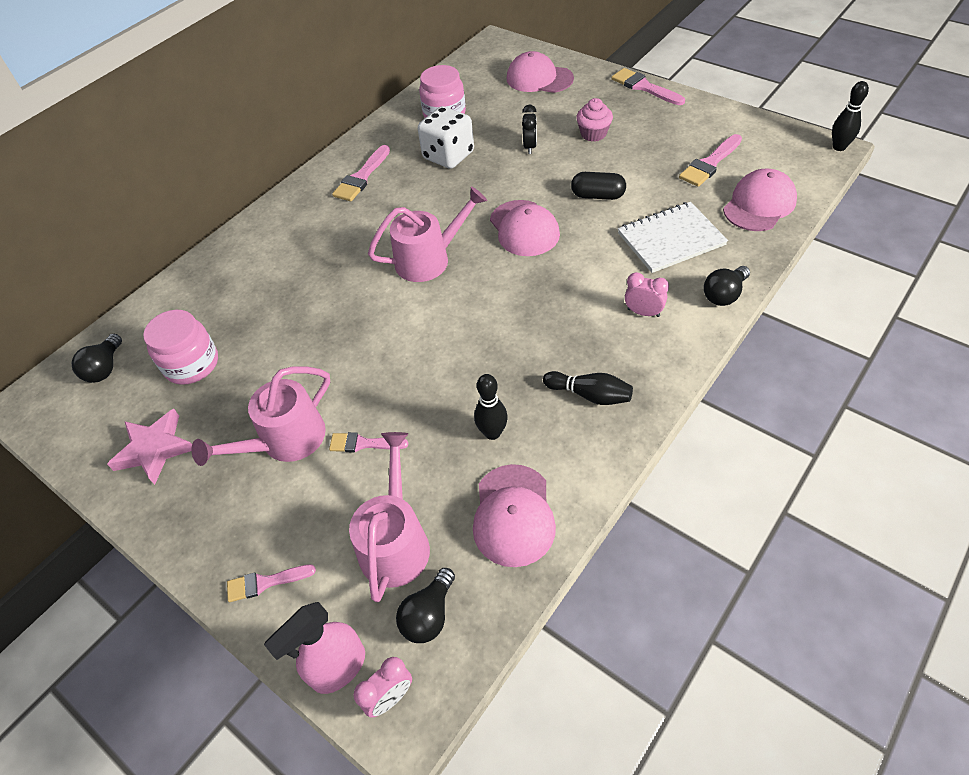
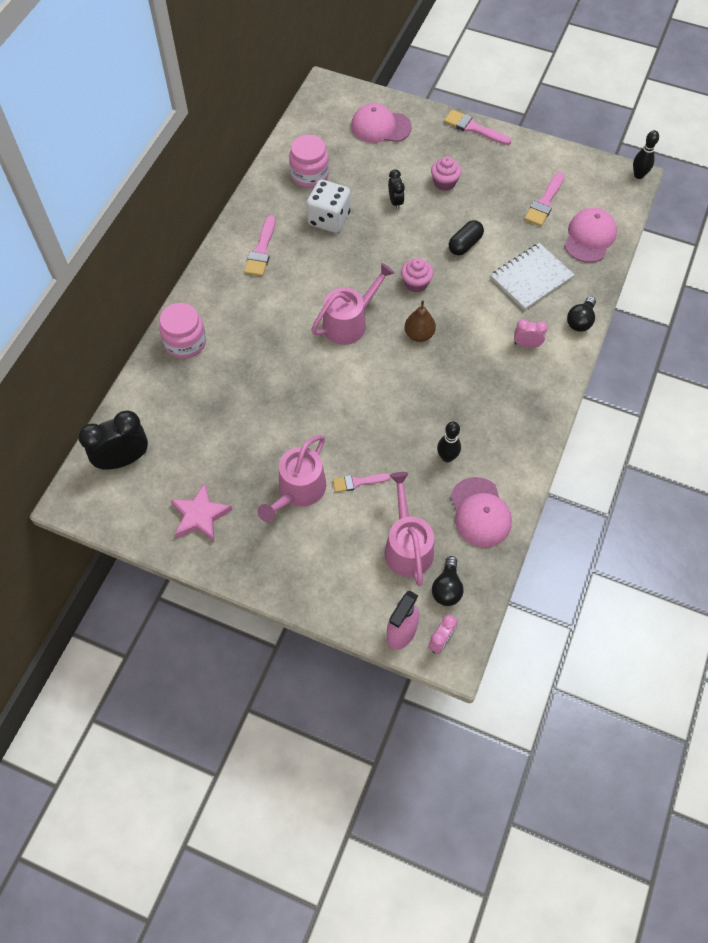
camera: 20 degrees left, 10 degrees up
(105, 368) = (123, 459): black light bulb -> black clock
(192, 364) = (195, 444): pink jar -> pink jar (185, 342)
(265, 582) = (329, 591): pink brush -> none
(508, 283) = (419, 334): none -> brown pear
(524, 228) = (416, 283): pink cap -> pink cupcake
(590, 395) = (506, 416): black bowling pin -> none
(597, 195) = (465, 244): black capsule -> black capsule turned 45 degrees counterclockwise

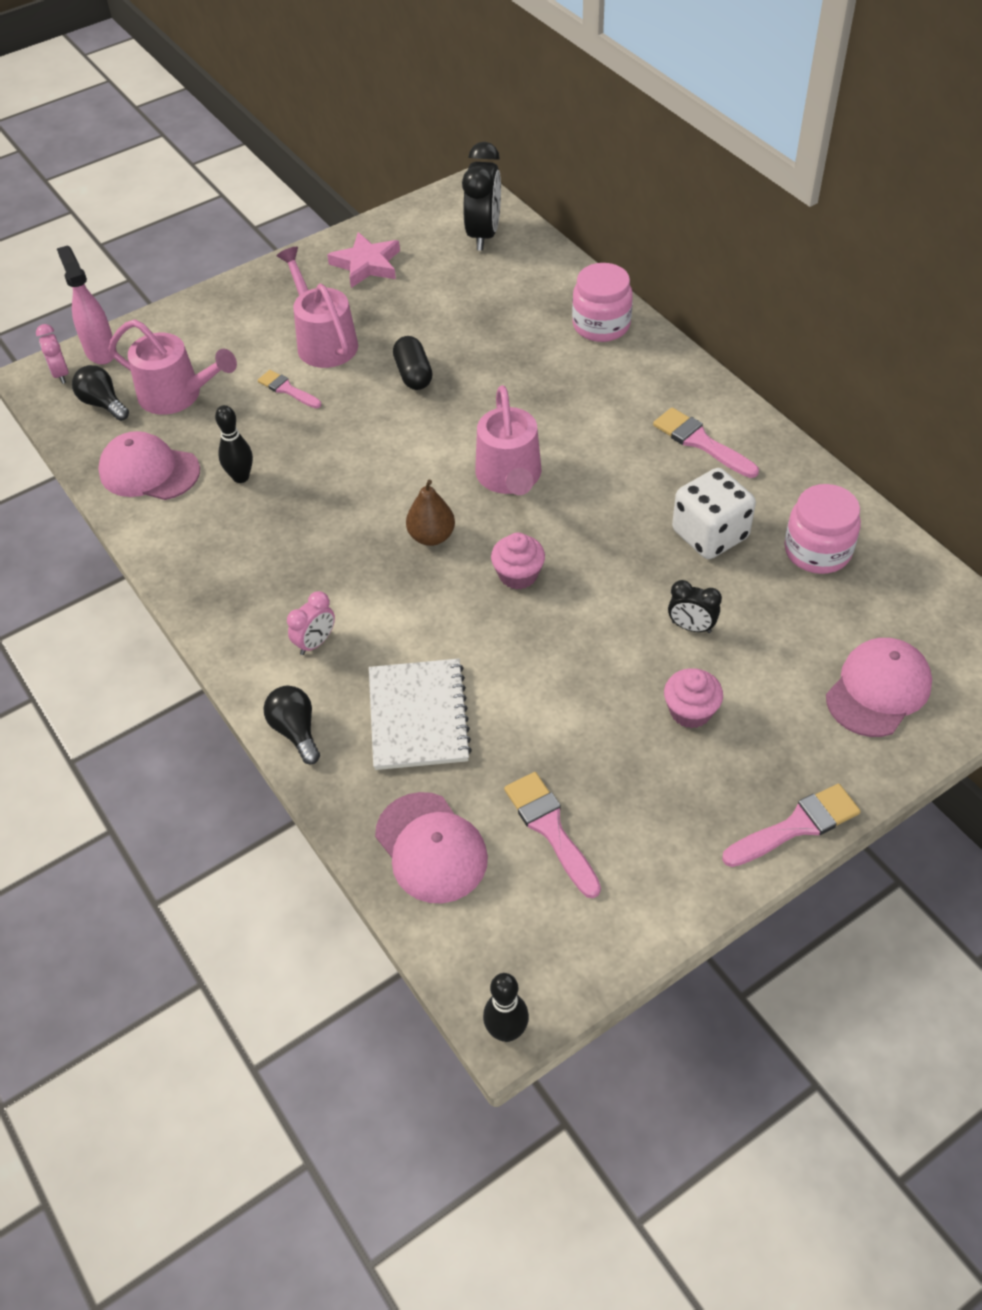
camera: 125 degrees right, 10 degrees down
(357, 482) = (287, 389): pink brush -> pink brush turned 75 degrees counterclockwise
(465, 244) = (544, 669): black capsule -> black capsule (413, 374)

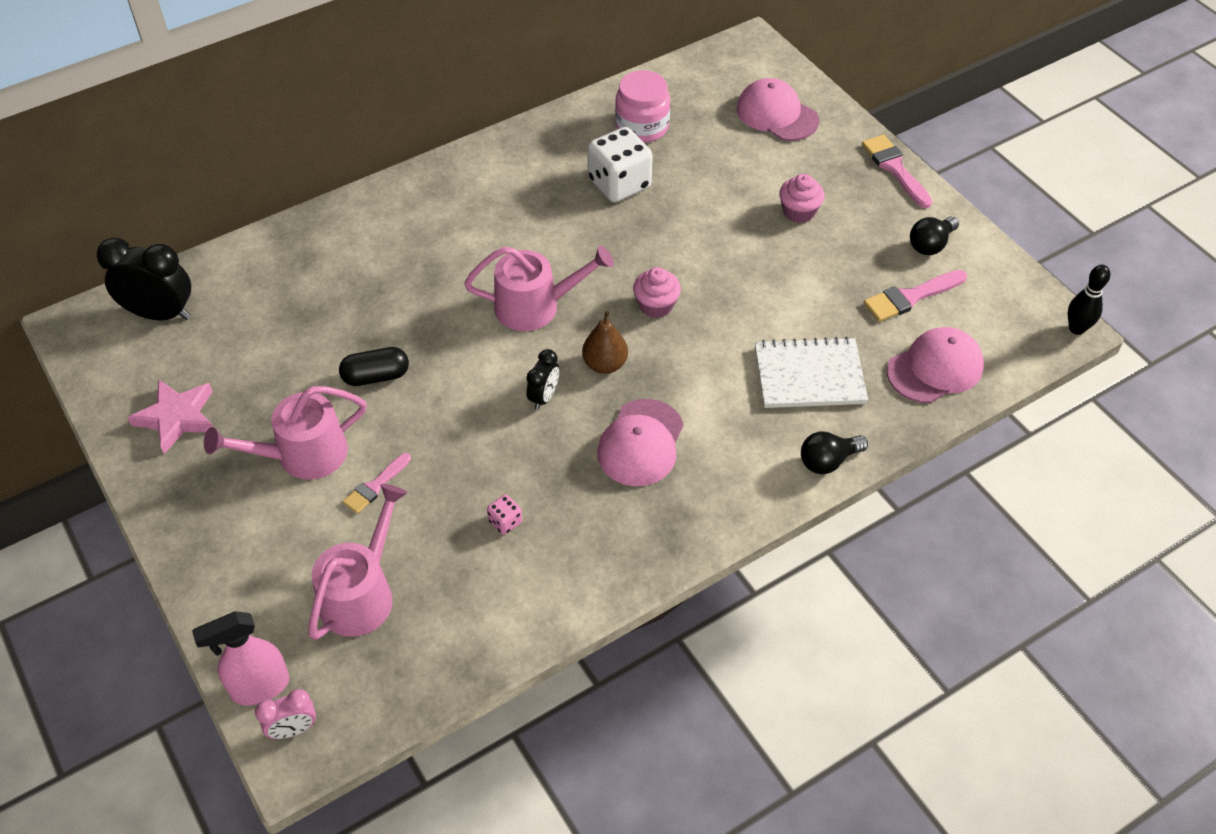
camera: 90 degrees left, 0 degrees up
(103, 404) = (360, 672): black light bulb -> black light bulb (930, 245)
(149, 471) = (483, 610): pink cap -> pink cap (641, 443)
(241, 477) = (505, 522): black bowling pin -> pink dice
(315, 643) = (729, 450): pink clock -> none
(601, 325) = (338, 231): pink jar -> none
(691, 627) = (717, 204): black clock -> black clock (544, 397)
(700, 442) = (511, 179): pink brush -> none

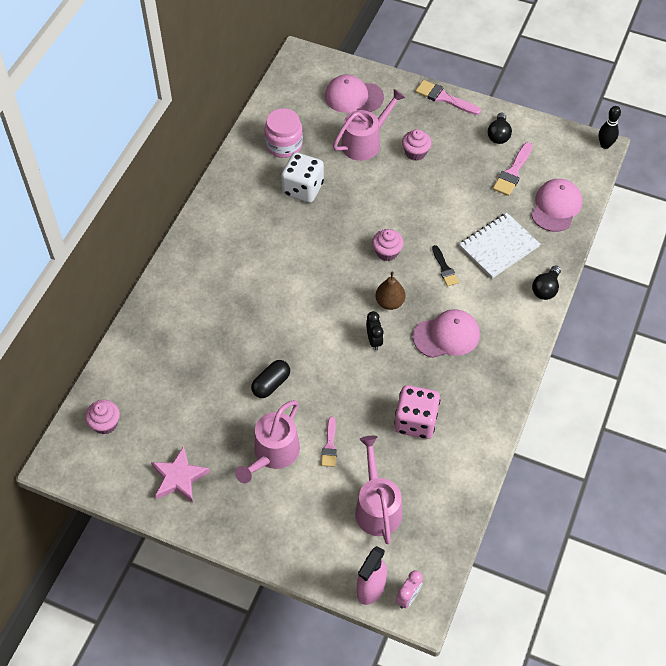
camera: 35 degrees left, 5 degrees up
(160, 314) = (105, 423): black clock -> pink cupcake
(505, 522) = (415, 421): pink dice -> pink dice, size x2.29
(535, 306) = (322, 290): pink watering can -> pink watering can (365, 142)
(641, 443) = (446, 335): pink cap -> pink cap turned 90 degrees counterclockwise
(712, 363) = (444, 268): none -> black brush

